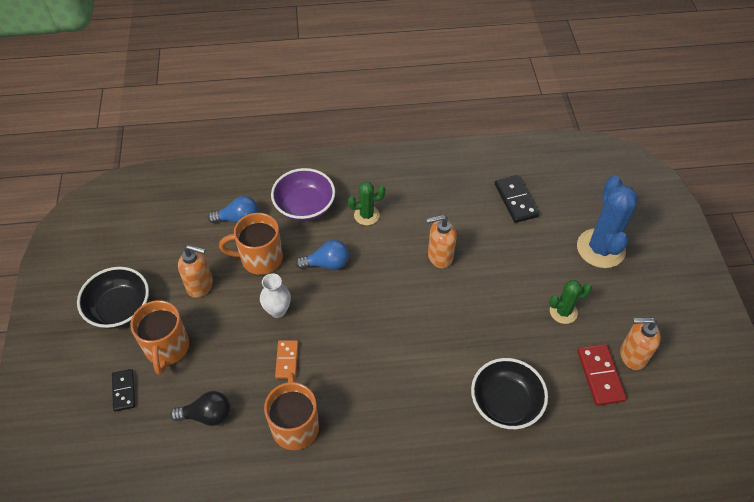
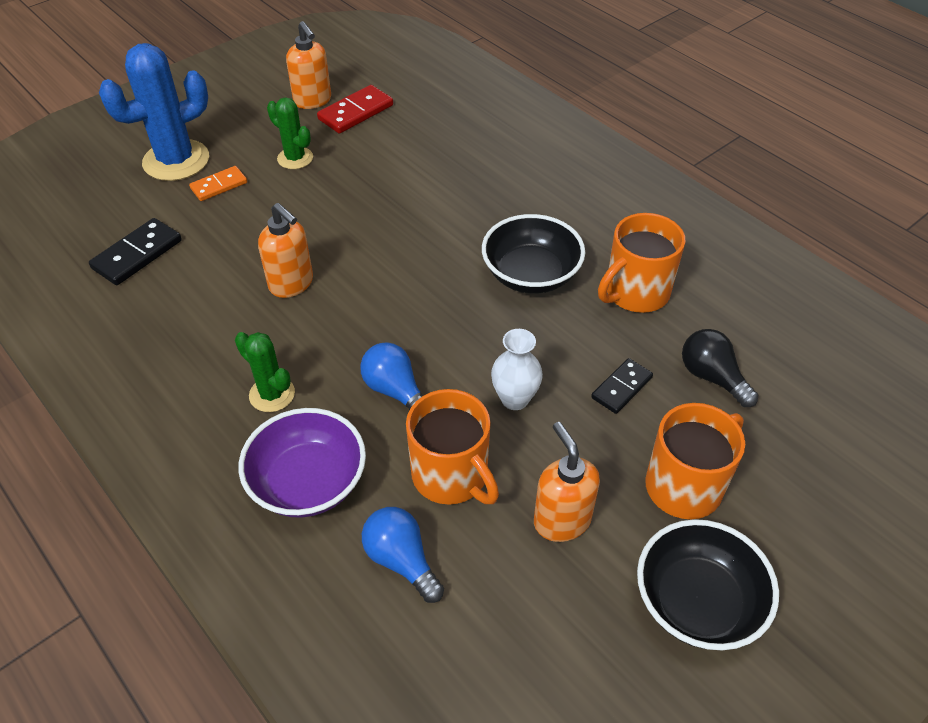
camera: 125 degrees left, 5 degrees down
(124, 391) = (784, 488): black domino -> black domino (621, 387)
(287, 360) = (571, 346): orange domino -> orange domino (219, 186)
(505, 403) = (447, 158): black bowl -> black bowl (531, 275)

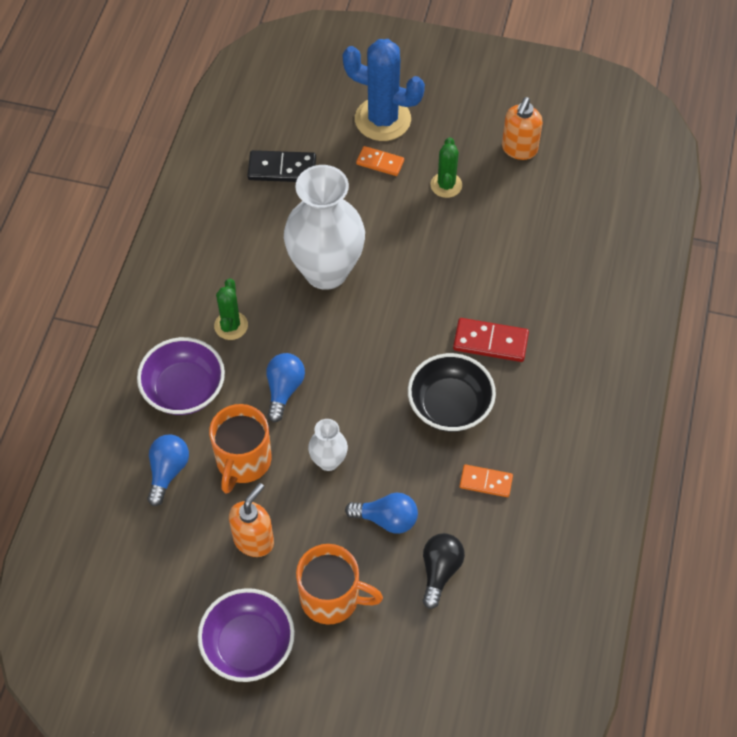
camera: 55 degrees right, 10 degrees up
(292, 284) = (326, 271): orange soap dispenser -> white vase
(356, 112) = (530, 185): red domino -> red domino (490, 342)
(621, 387) = (386, 519): black domino -> blue light bulb
(635, 293) = (486, 482): orange mug -> orange domino
(697, 602) = (248, 645): black bowl -> purple bowl

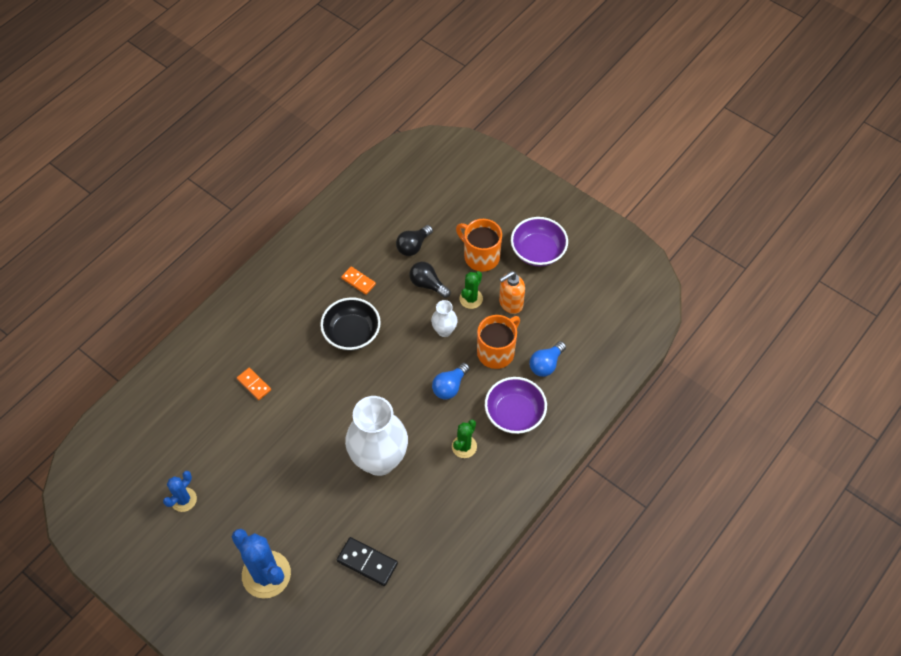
camera: 155 degrees left, 0 degrees up
(380, 162) = (291, 534): orange domino -> orange domino (254, 384)
(386, 519) = (427, 284): blue light bulb -> black light bulb
(446, 185) = (255, 492): green cactus -> green cactus (471, 299)
(490, 342) = (301, 363): red domino -> none
(519, 149) = (183, 499): orange soap dispenser -> blue cactus

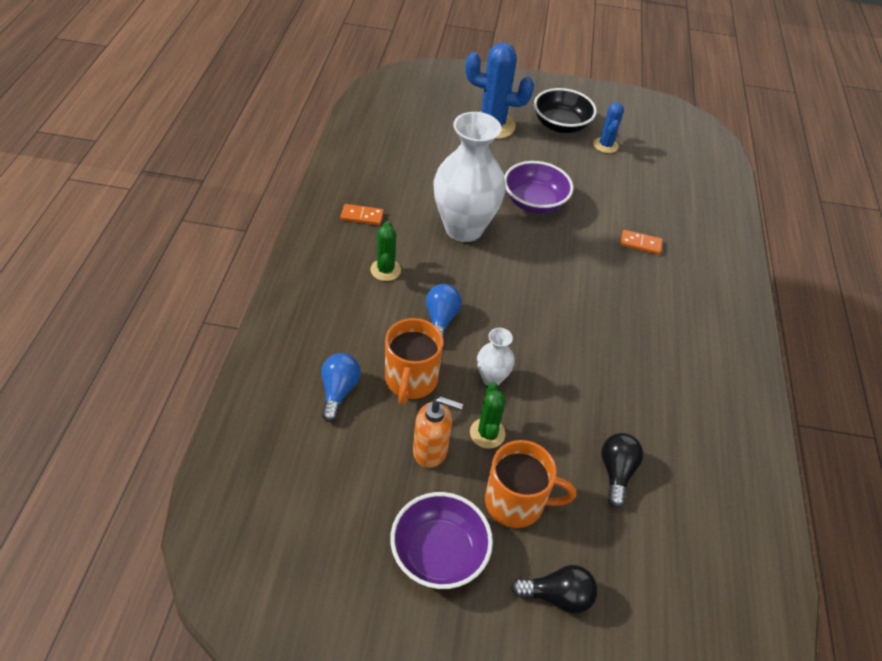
camera: 145 degrees right, 10 degrees down
(352, 333) = (593, 330): black bowl -> black bowl (560, 125)
(358, 281) = (640, 391): orange domino -> orange domino (362, 216)
(367, 562) = (414, 157): black domino -> none
(427, 284) = (556, 427): black light bulb -> black light bulb (557, 596)
(510, 303) = (431, 451): orange soap dispenser -> orange soap dispenser turned 75 degrees clockwise
(514, 414) = (348, 321): purple bowl -> purple bowl (534, 202)

